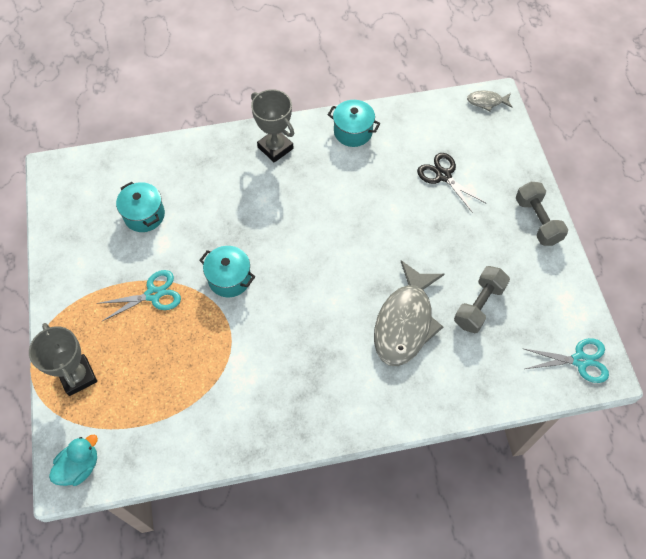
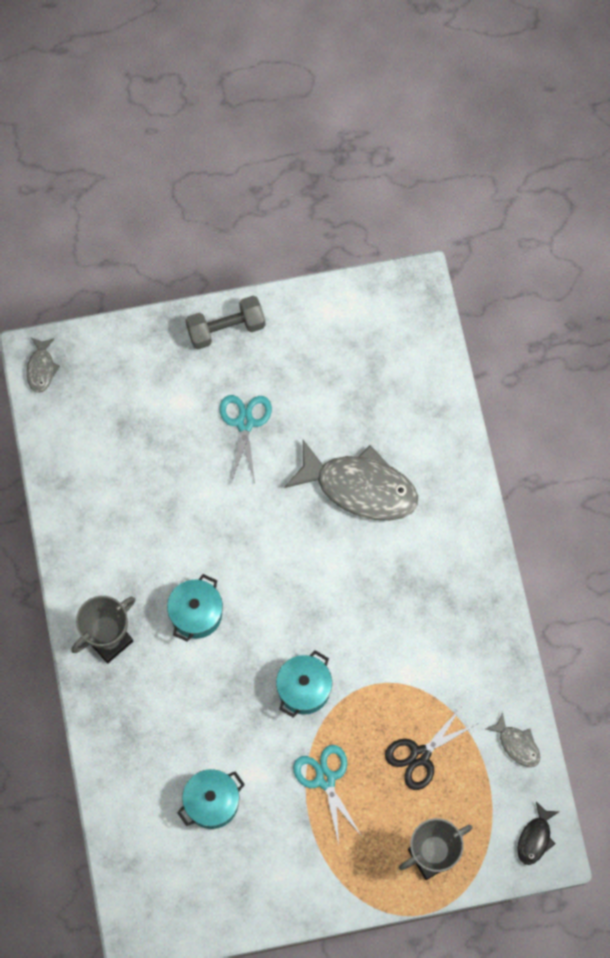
camera: 90 degrees left, 10 degrees up
(80, 466) = (535, 838): turquoise duck -> black fish
(167, 452) = (517, 744): none -> grey fish
(353, 132) = (86, 540): turquoise pot -> turquoise pot (196, 614)
(443, 175) = (158, 431): black scissors -> black scissors (420, 755)
(479, 305) = (338, 405): grey dumbbell -> none
(580, 361) = (404, 307): turquoise scissors -> turquoise scissors (245, 423)

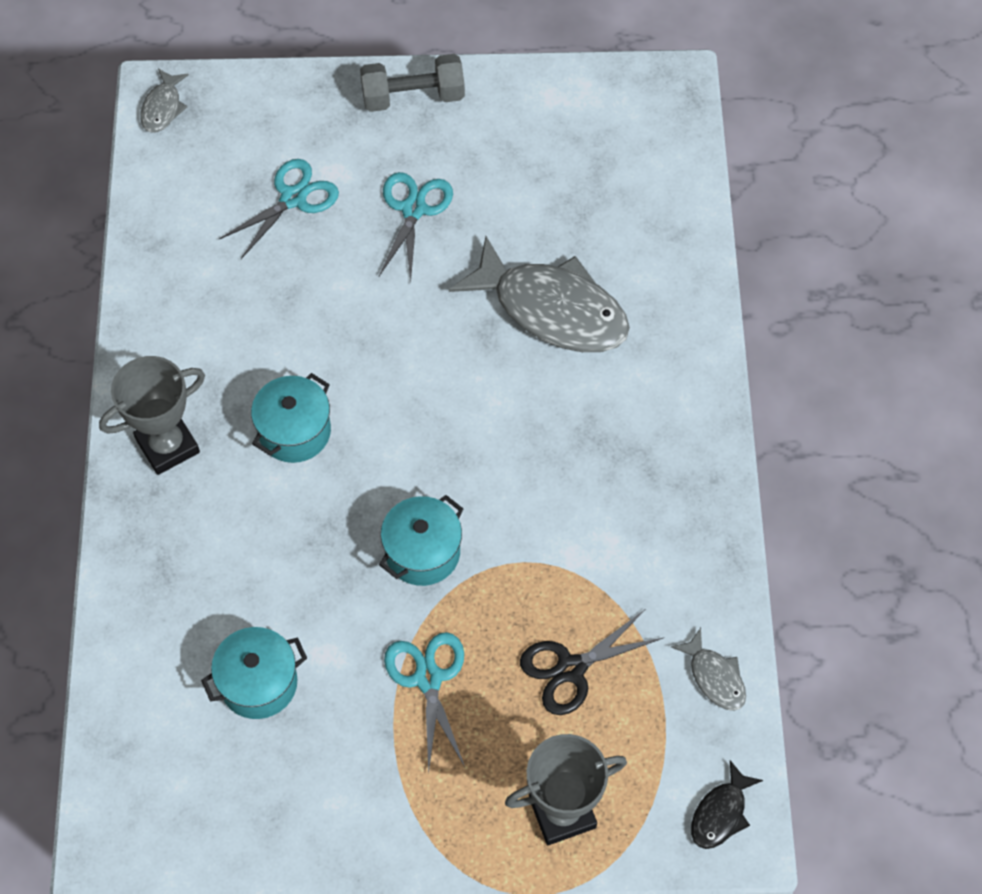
camera: 10 degrees right, 10 degrees down
(155, 428) = (293, 198): none -> turquoise scissors

